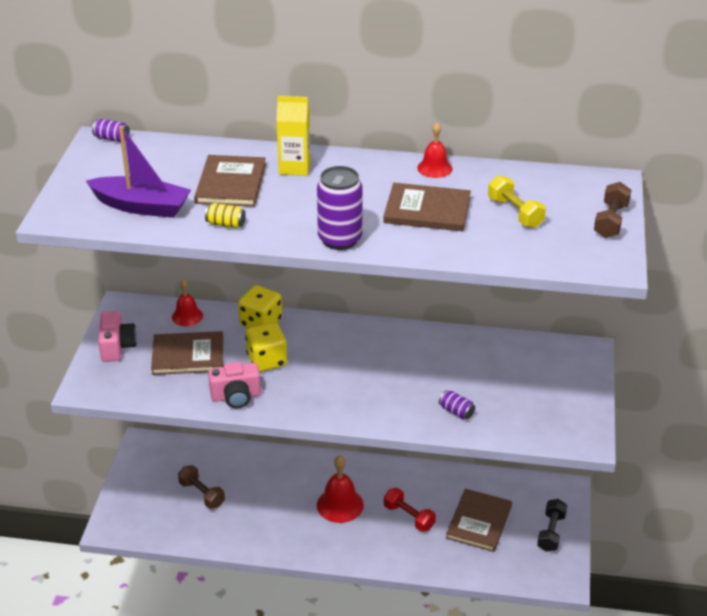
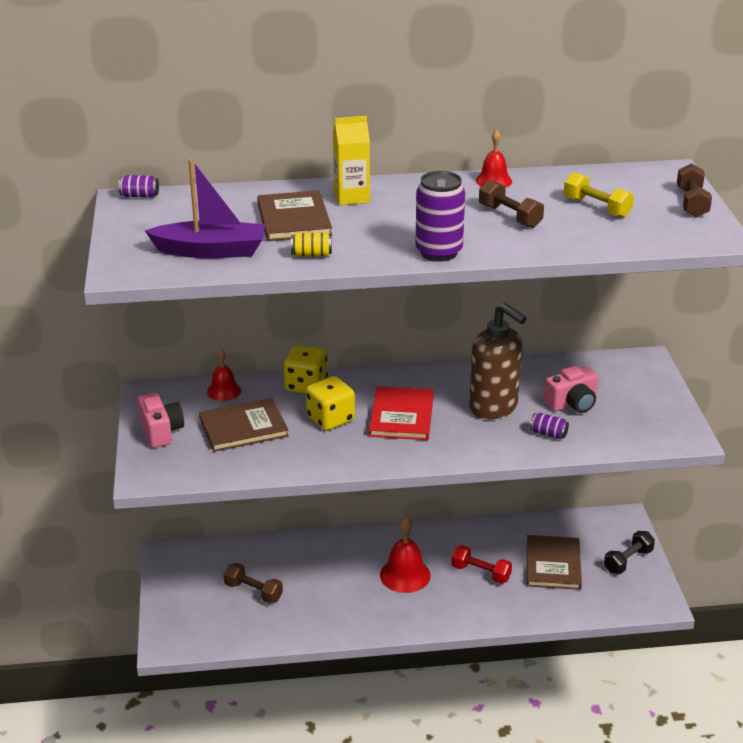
camera: 15 degrees left, 5 degrees down
(236, 396) = (314, 457): pink camera -> pink camera (572, 404)
(331, 369) = (402, 416): none -> red book
(419, 375) = (494, 407): none -> brown soap dispenser
(427, 210) = (510, 216): brown book -> brown dumbbell
(551, 532) = (628, 561): black dumbbell -> black dumbbell turned 45 degrees clockwise

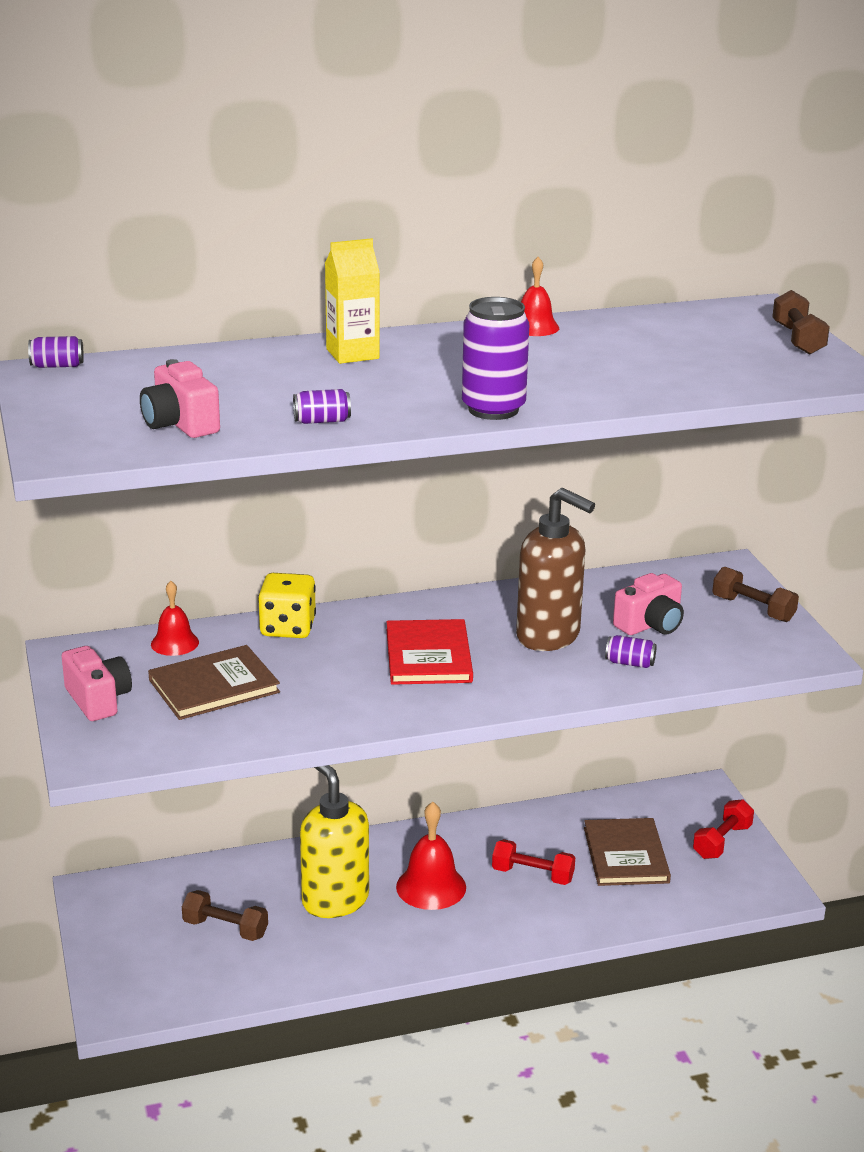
camera: 10 degrees left, 5 degrees down
(211, 251) = (180, 424): purple boat -> pink camera
(294, 219) = (283, 382): brown book -> none
(311, 254) = (322, 421): yellow can -> purple can
(330, 419) = (332, 667): yellow dice -> none
(334, 578) = (335, 900): none -> yellow soap dispenser
(510, 216) = (571, 365): brown dumbbell -> brown dumbbell (753, 609)
(597, 207) = (680, 350): yellow dumbbell -> none
(628, 561) = (722, 841): black dumbbell -> red dumbbell

